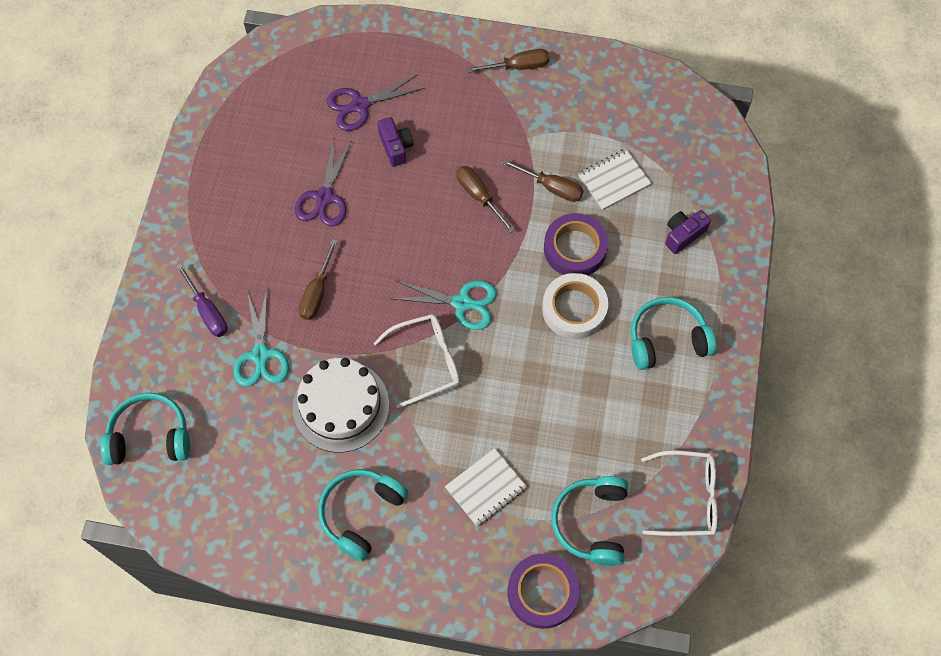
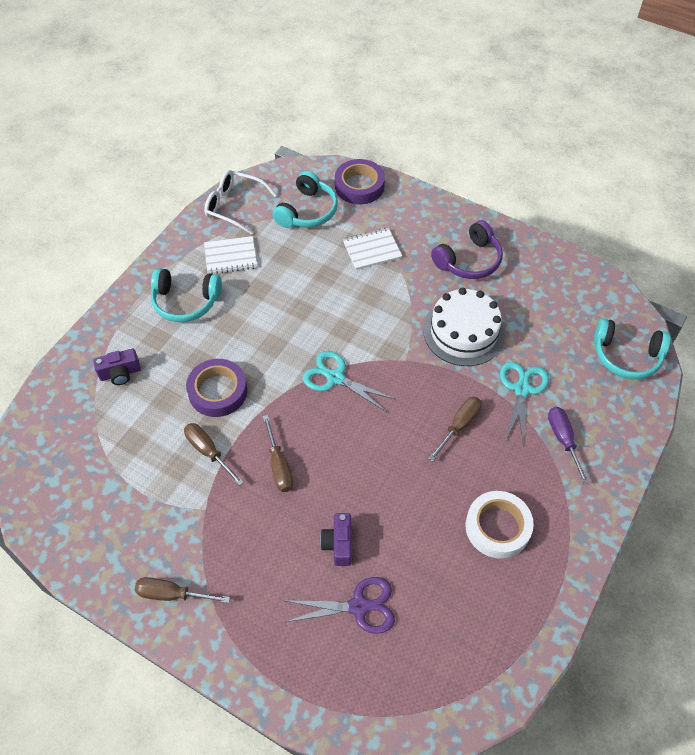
camera: 160 degrees left, 10 degrees down
(325, 198) = (427, 513): purple scissors -> none
(361, 513) = (469, 260): turquoise headphones -> purple headphones
(426, 362) = (383, 343): white glasses -> none
(574, 309) = (245, 345): white tape -> white tape (497, 527)
(613, 180) = (149, 439): white notebook -> white notebook (230, 256)

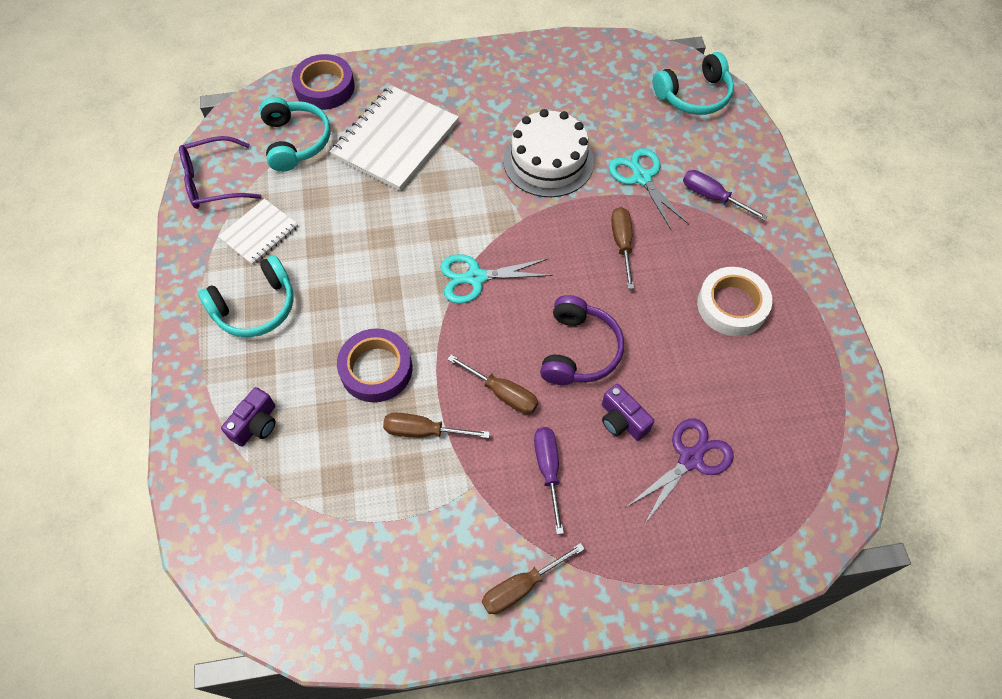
camera: 40 degrees left, 5 degrees up
(235, 206) = (214, 181): white glasses -> purple glasses
(259, 536) = (548, 469): none -> purple screwdriver
(372, 250) = (395, 139): white notebook -> white notebook, size x1.81
(469, 260) = (492, 95): purple headphones -> purple headphones (579, 350)

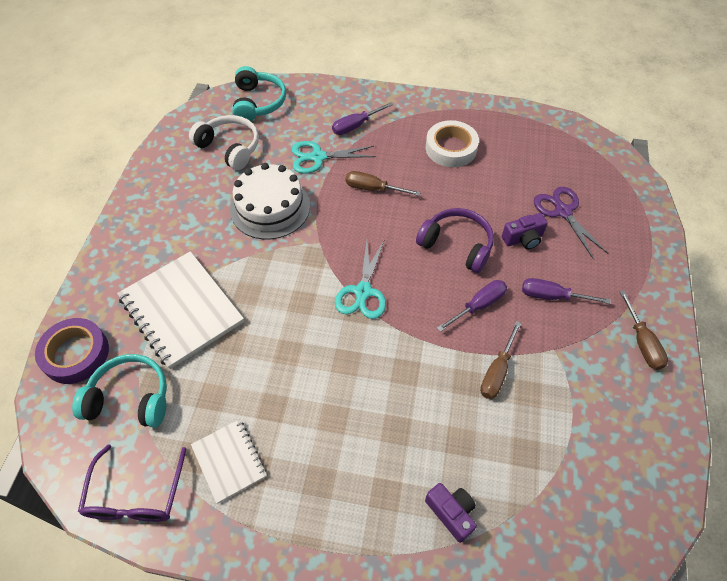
camera: 70 degrees left, 5 degrees down
(255, 307) = (319, 484): turquoise headphones -> none
(376, 369) = (426, 392): purple tape -> none
(503, 393) = (479, 305): brown screwdriver -> purple screwdriver
(612, 97) = (230, 148): none -> white headphones

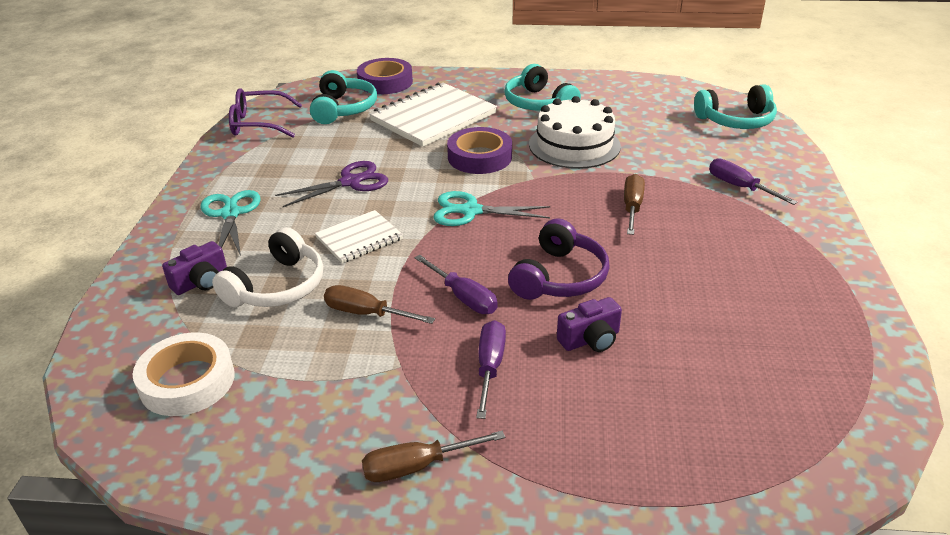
camera: 85 degrees right, 20 degrees down
(182, 221) = (538, 103): none -> turquoise headphones
(229, 461) = (280, 158): white notebook -> white notebook (359, 238)
(230, 148) = (652, 113): white headphones -> white headphones (277, 286)
(274, 277) = (479, 157): none -> purple tape
(318, 157) = (666, 166): turquoise scissors -> turquoise scissors (230, 214)
(451, 148) = (744, 267): white tape -> white tape (187, 381)
(523, 239) = (590, 339): purple camera -> purple camera turned 90 degrees counterclockwise
(562, 211) = (663, 385): purple scissors -> purple scissors (350, 182)

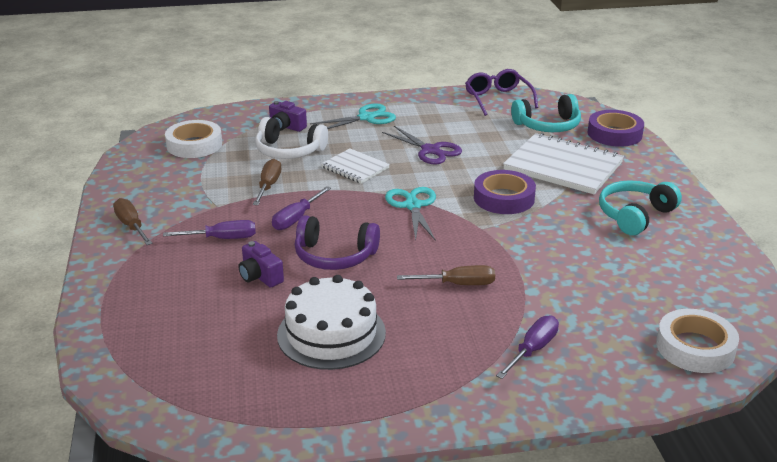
camera: 75 degrees right, 5 degrees down
(574, 145) = (559, 244): white cake -> white cake (331, 334)
(736, 120) = (695, 347): turquoise headphones -> white tape

